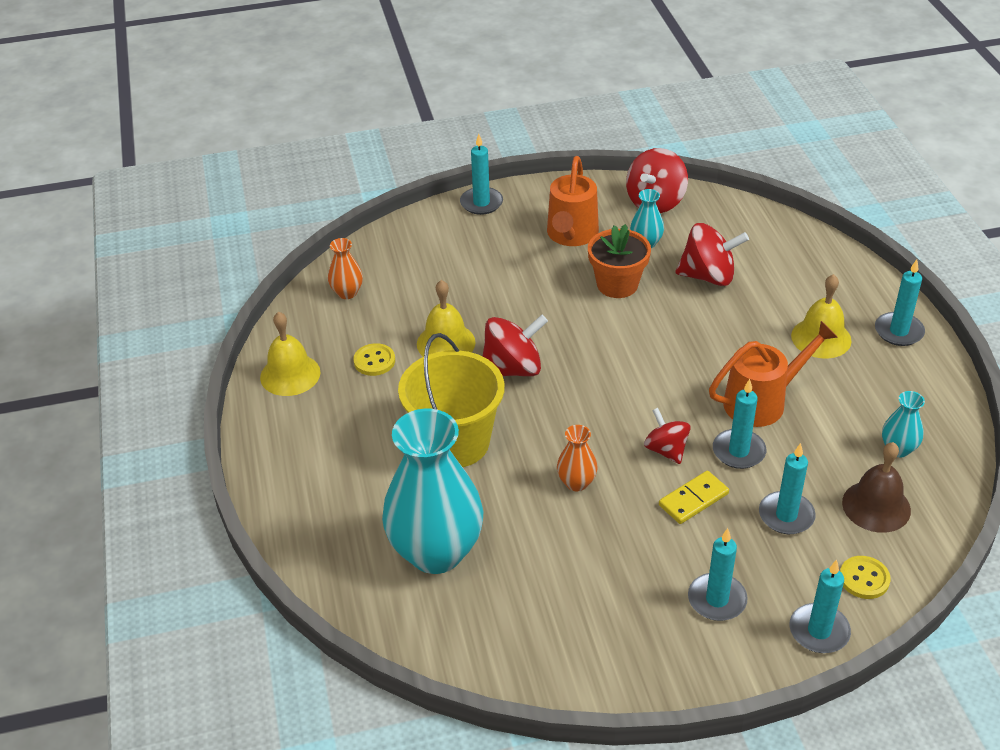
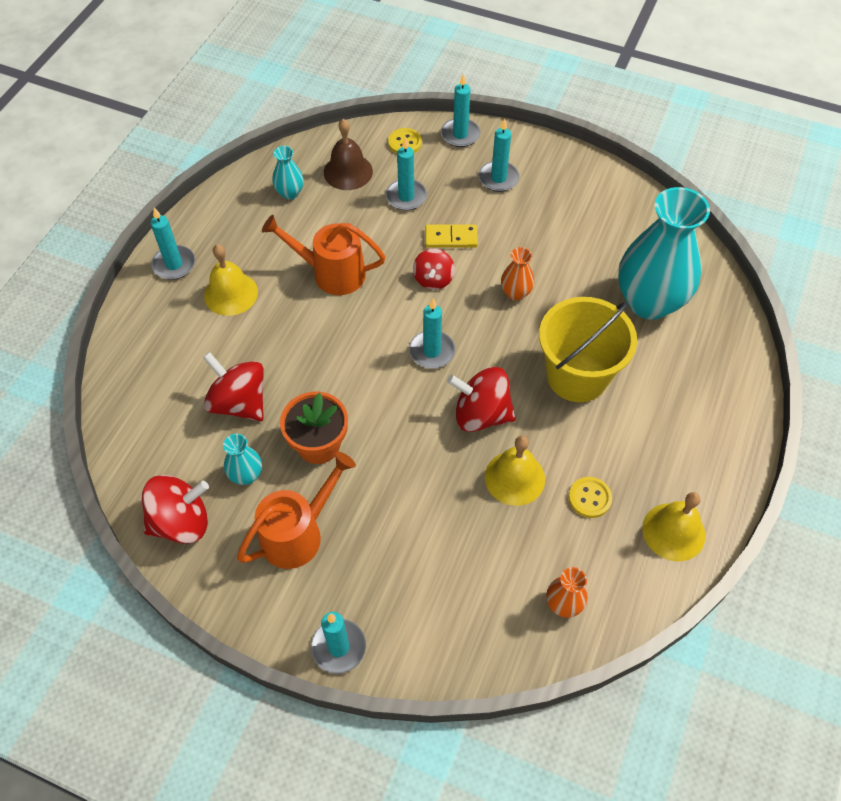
camera: 145 degrees left, 15 degrees up
(738, 451) = (388, 250): turquoise candle -> turquoise candle (432, 351)

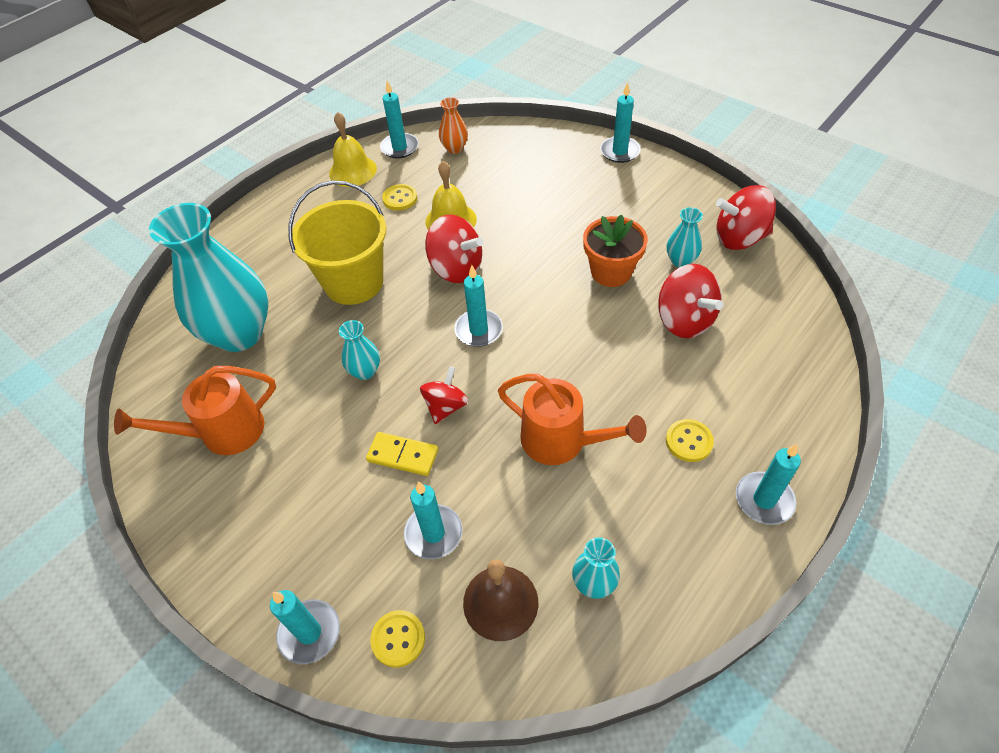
camera: 160 degrees left, 5 degrees down
(231, 293) = (689, 441): yellow bell -> yellow button
(298, 533) = (639, 215): orange watering can -> orange watering can (223, 432)
(498, 178) = (299, 533): turquoise candle -> turquoise candle (399, 148)
(515, 293) = (365, 371): orange vase -> turquoise vase

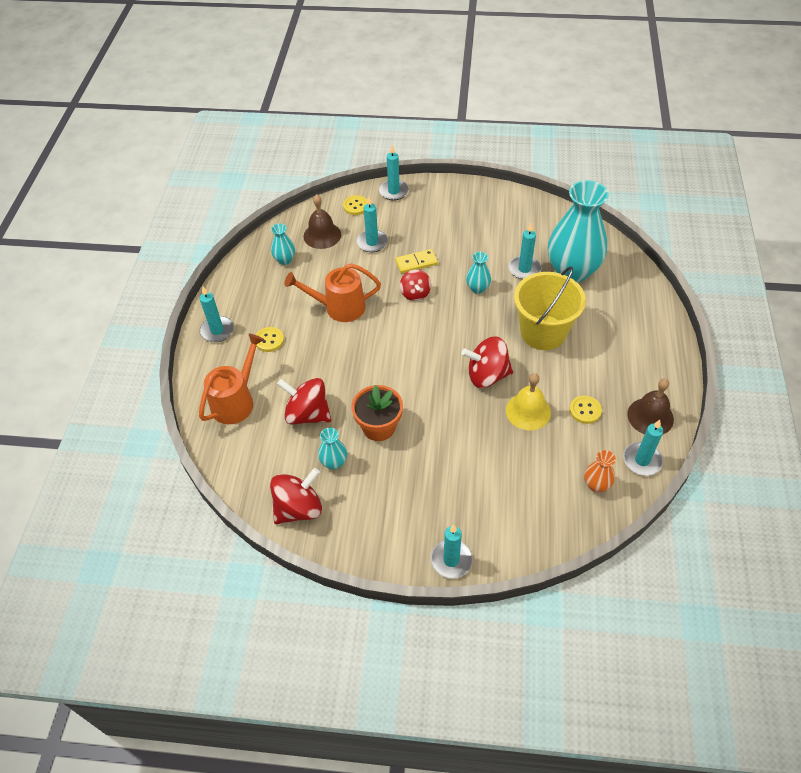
camera: 145 degrees right, 0 degrees up
(223, 432) = (517, 228): orange watering can -> orange watering can (236, 401)
(353, 171) = (650, 416): yellow bell -> brown bell
(478, 330) = (434, 342): turquoise candle -> turquoise candle (524, 269)

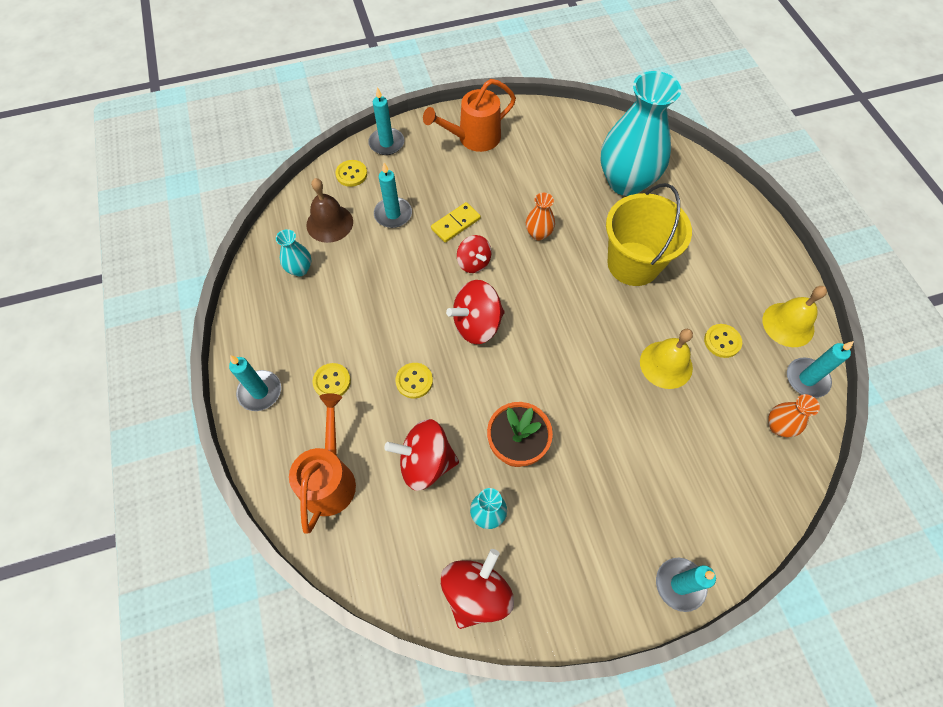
camera: 25 degrees left, 10 degrees up
(327, 359) = (414, 381): none -> yellow button
(339, 307) = (394, 310): orange watering can -> orange watering can (473, 138)
(477, 288) = (538, 234): turquoise vase -> orange vase
(487, 375) = (601, 336): red spinning top -> red spinning top (477, 324)
(524, 269) = (576, 194): turquoise candle -> none
(650, 416) = (788, 324): brown bell -> yellow bell

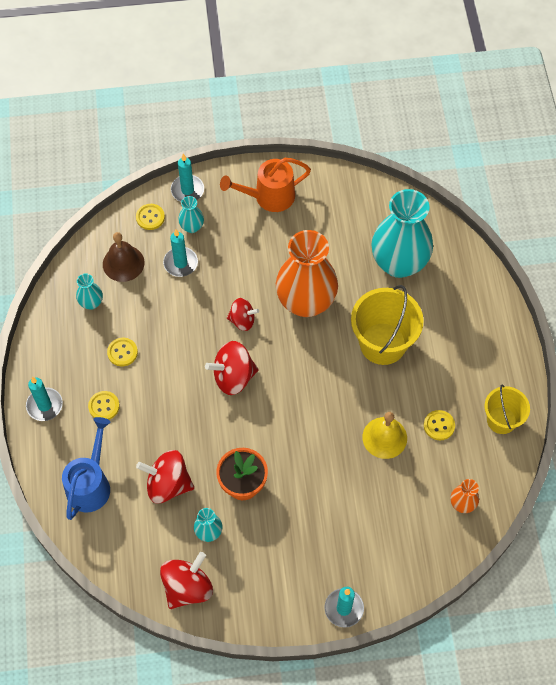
camera: 10 degrees right, 0 degrees up
(330, 478) = (91, 484): orange watering can -> blue watering can
(398, 177) = (192, 227): none -> turquoise vase
(414, 381) = (171, 417): yellow button -> yellow button (122, 352)
(456, 224) = (234, 281): yellow domino -> none
(473, 262) = (242, 320): red spinning top -> red spinning top turned 60 degrees counterclockwise
(538, 234) = (306, 302): orange vase -> orange vase, size x2.33
(788, 324) = (501, 420): yellow bell -> yellow bucket
(806, 379) = (500, 469): turquoise candle -> none

